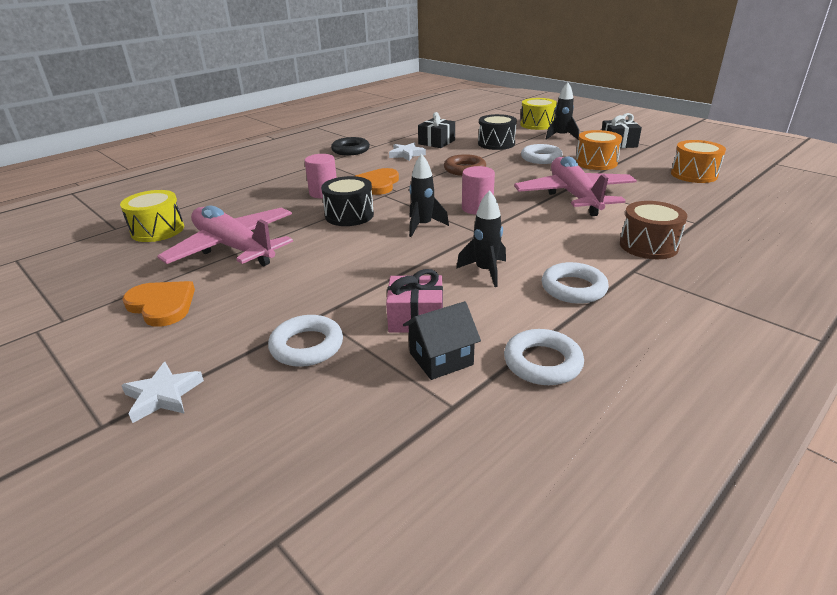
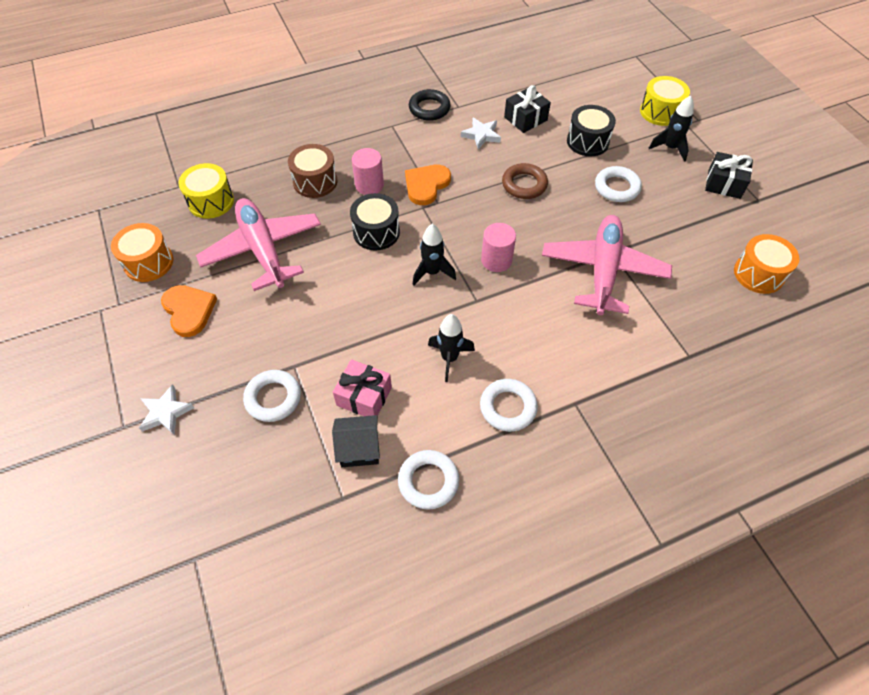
camera: 20 degrees right, 25 degrees up
(596, 162) = (670, 216): orange drum -> orange drum (149, 262)
(648, 245) = (615, 374): brown drum -> brown drum (315, 181)

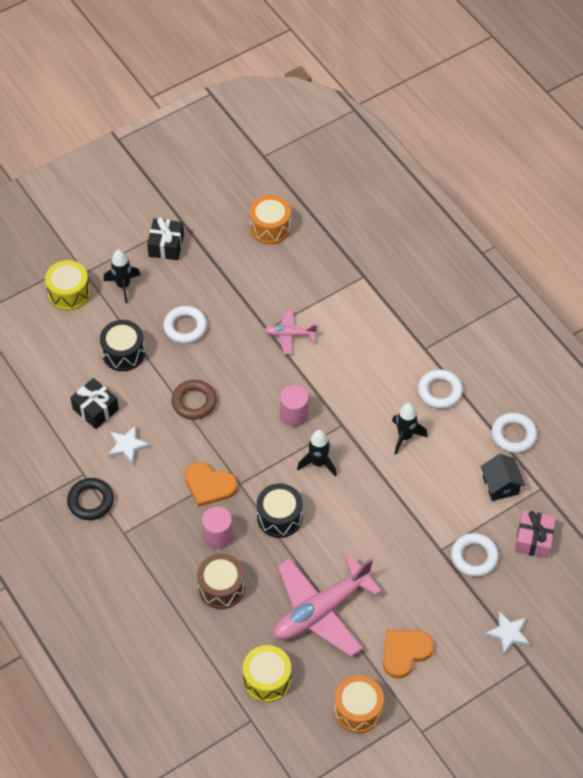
camera: 100 degrees left, 0 degrees up
(364, 396) = (455, 491): pink gift -> pink gift (533, 539)
(603, 271) = (289, 335): pink plane -> pink plane, size x0.49

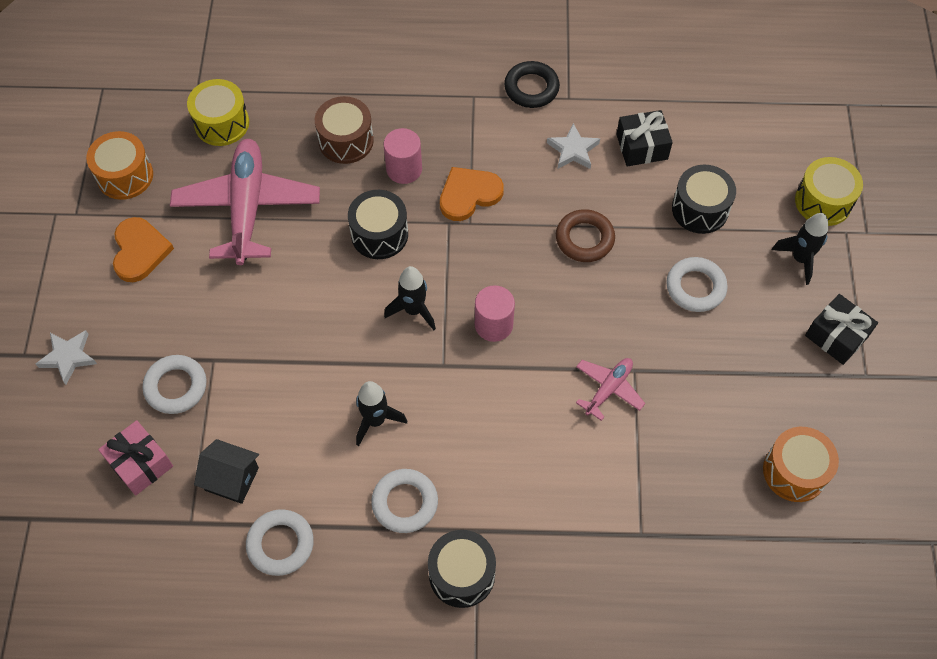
camera: 125 degrees right, 5 degrees up
(454, 342) = (462, 574): none -> black drum

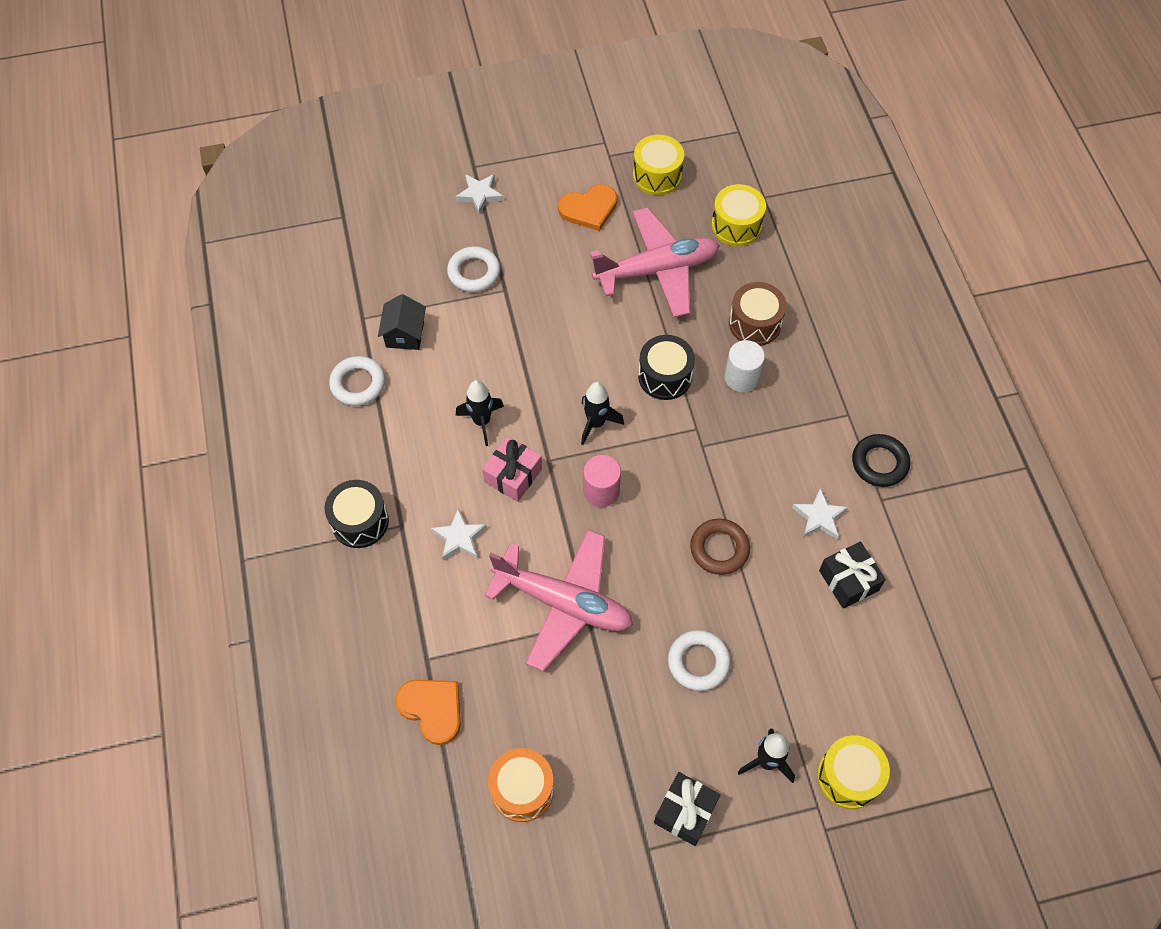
camera: 75 degrees right, 0 degrees up
(125, 176) = (657, 175): orange drum -> yellow drum
(140, 463) = (403, 270): pink gift -> pink gift (513, 475)
(404, 169) = (741, 377): pink cylinder -> white cylinder
(405, 503) = (413, 463): white ring -> none
(469, 194) = (733, 437): orange heart -> orange heart (432, 709)
(509, 473) = (459, 537): none -> white star
(608, 389) = (563, 603): pink plane -> pink plane, size x2.06
(700, 209) = (792, 651): black drum -> none

